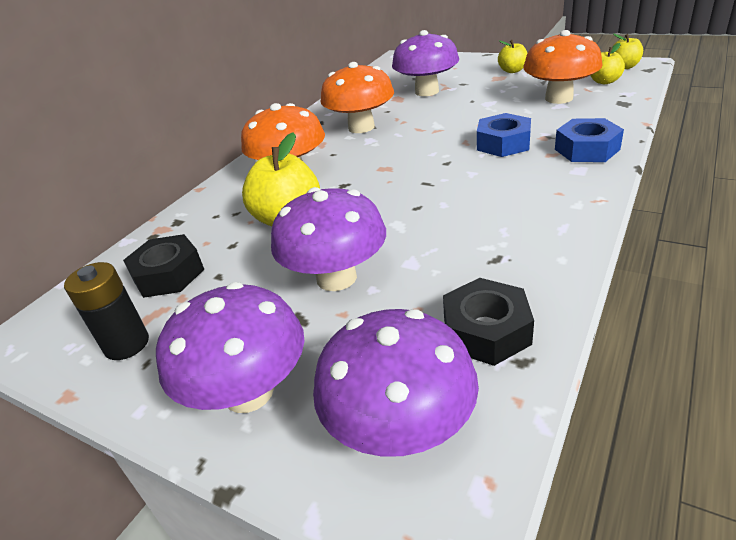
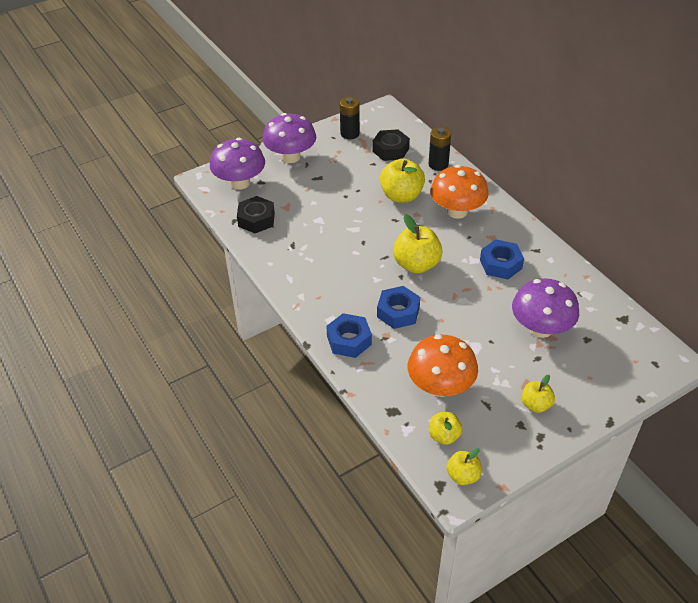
camera: 115 degrees right, 10 degrees up
(192, 220) = (438, 164): none -> black battery
(336, 278) = (332, 195): purple mushroom -> none
(361, 127) = (500, 264): orange mushroom -> blue nut
(415, 161) = (416, 264): none -> yellow apple

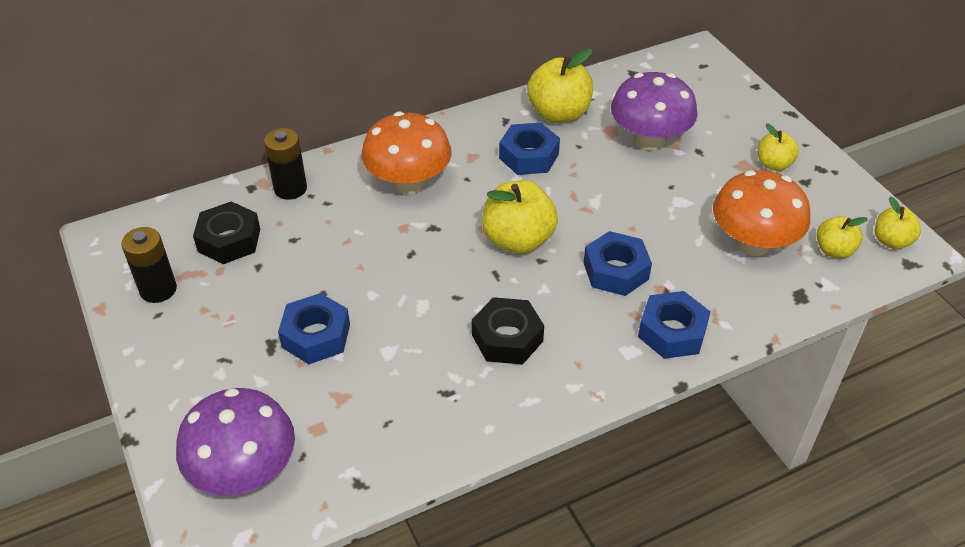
camera: 85 degrees left, 0 degrees up
(256, 219) = (365, 445): black nut -> black nut (507, 338)
(291, 157) = (192, 382): purple mushroom -> none
(326, 192) = (316, 336): none -> blue nut
(401, 196) = (355, 239): yellow apple -> yellow apple (559, 113)

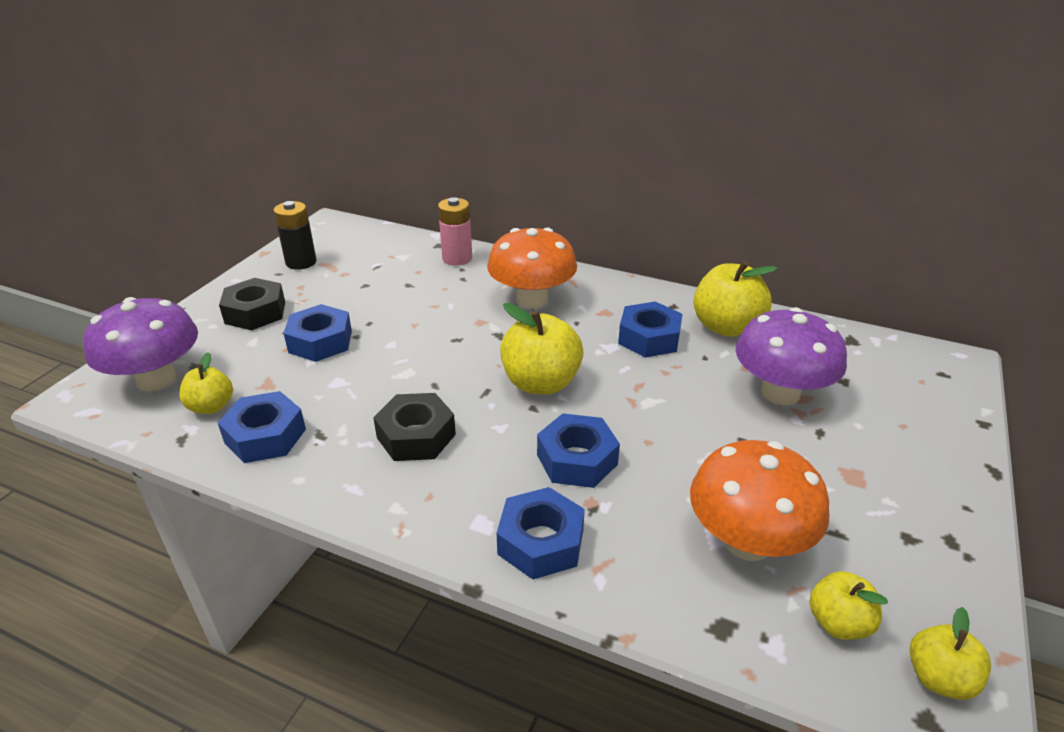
camera: 50 degrees right, 10 degrees down
(229, 240) = (377, 262): black nut -> black nut (255, 312)
(290, 188) = (457, 258): black battery -> pink battery
(414, 426) = (265, 436): none -> blue nut
(773, 164) = (892, 497): yellow apple -> yellow apple (211, 406)

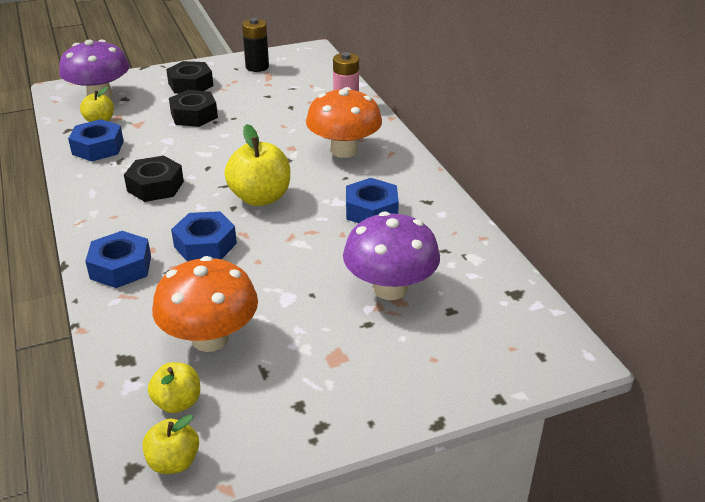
camera: 45 degrees right, 0 degrees up
(320, 341) = (194, 115): blue nut -> black nut
(726, 327) = (437, 233): yellow apple -> none

